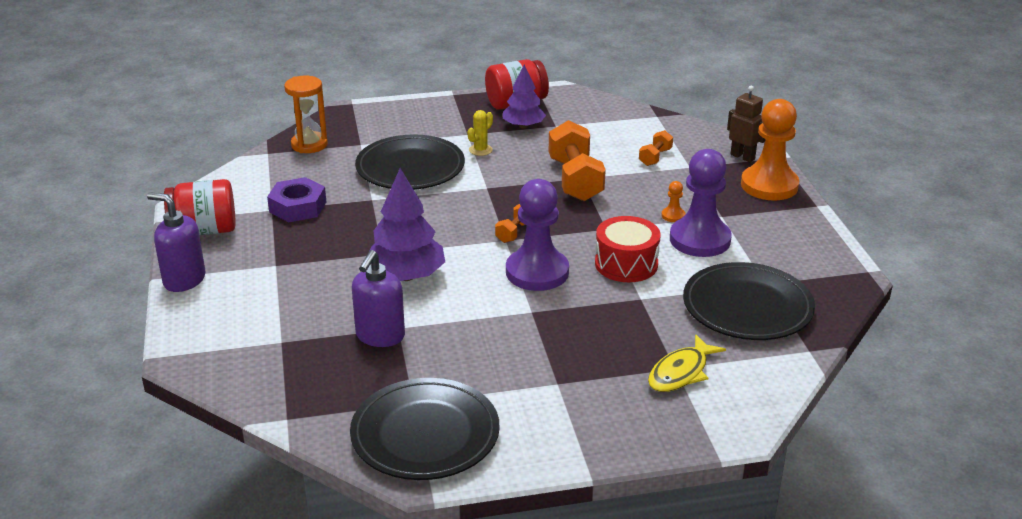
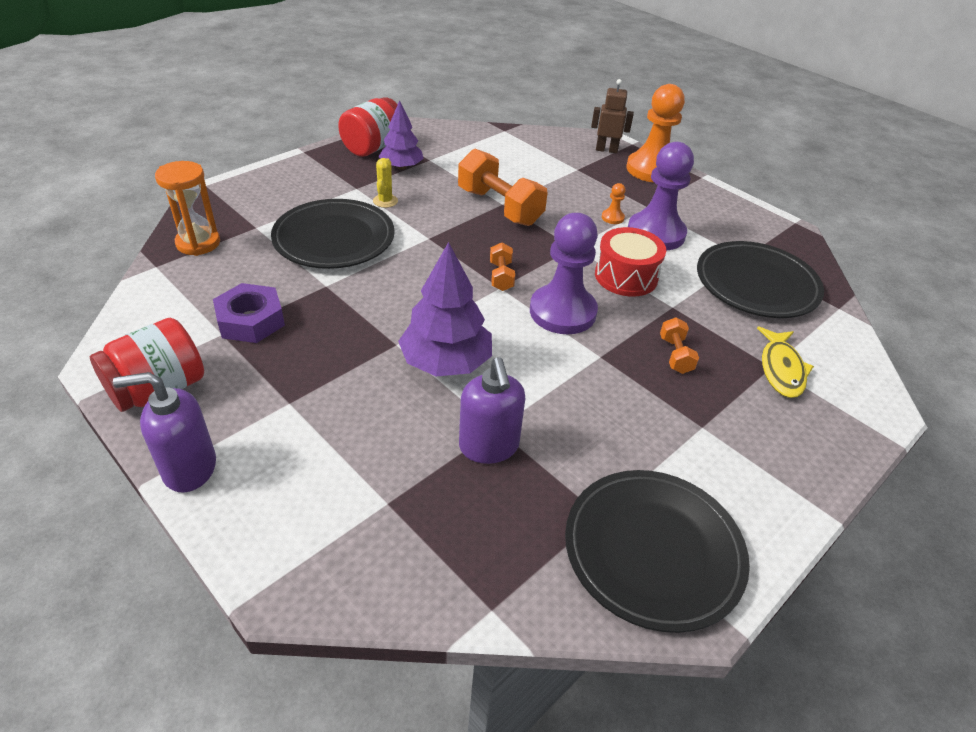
camera: 35 degrees left, 10 degrees up
(655, 157) = (542, 168): orange dumbbell -> orange dumbbell (675, 355)

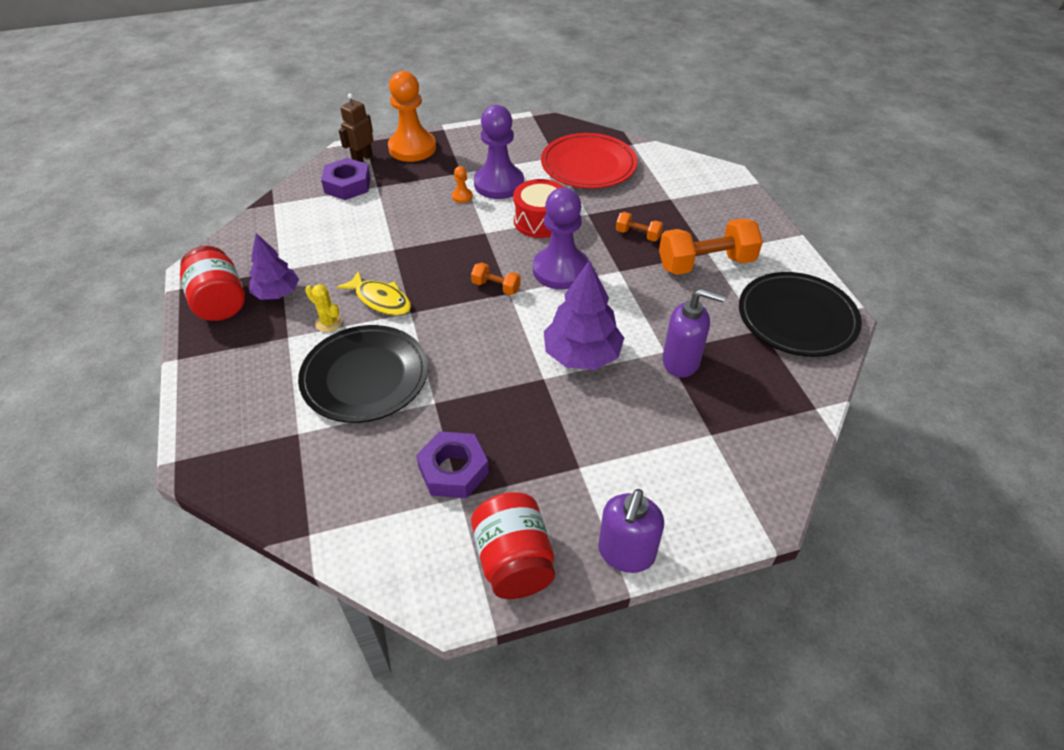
camera: 60 degrees left, 5 degrees up
(198, 243) = (292, 488): orange hourglass -> none
(499, 207) = (398, 253): orange dumbbell -> orange dumbbell (706, 264)
(563, 154) = (347, 185): none -> purple nut
(756, 284) = (588, 165): black plate -> red plate
(781, 369) = (675, 196): yellow fish -> yellow fish (380, 300)

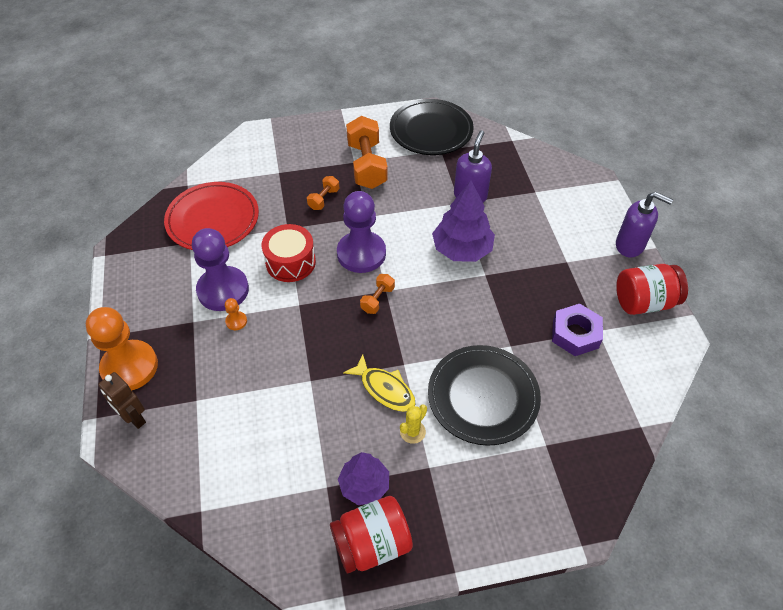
camera: 85 degrees left, 5 degrees up
(347, 185) = (185, 431): purple nut -> none
(380, 300) = (384, 389): yellow fish -> yellow fish turned 90 degrees clockwise

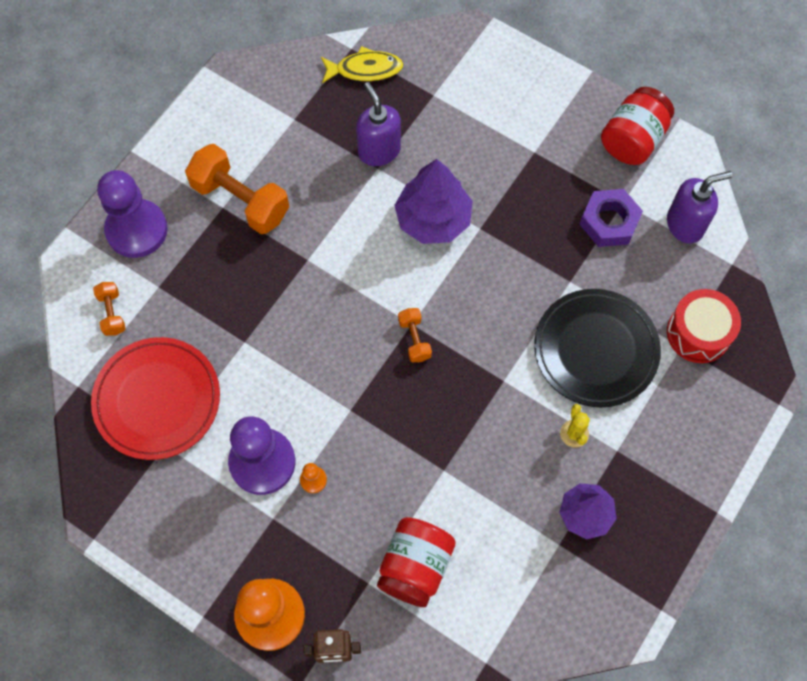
camera: 45 degrees left, 15 degrees up
(290, 262) = (291, 375): red drum -> red drum (698, 333)
(324, 199) = (242, 277): orange dumbbell -> orange dumbbell (112, 313)
(361, 253) = (347, 305): purple pawn -> purple pawn (136, 230)
(372, 543) = (639, 552): red jar -> red jar (415, 566)
(384, 389) = (513, 418): yellow fish -> yellow fish (365, 69)
(431, 131) = (259, 102): black plate -> none
(630, 245) = (570, 87): purple soap dispenser -> purple soap dispenser (685, 224)

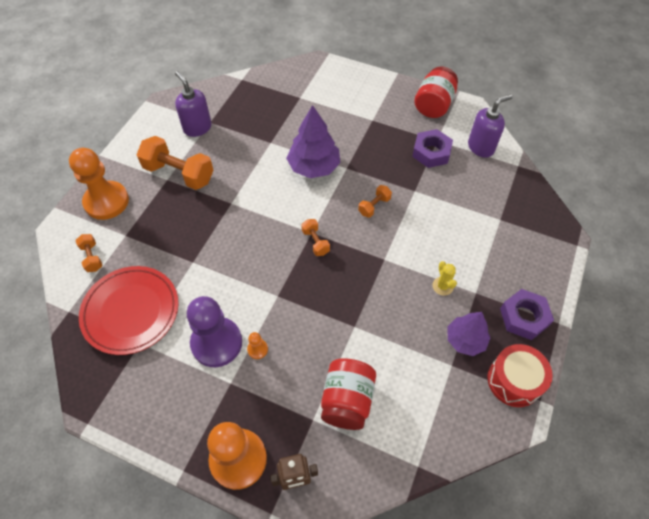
camera: 10 degrees left, 10 degrees down
(136, 230) = (106, 201): purple pawn -> orange pawn
(365, 69) = (252, 89): yellow fish -> none
(379, 150) = (270, 132): purple soap dispenser -> purple soap dispenser (197, 128)
(507, 297) = (374, 206): none -> orange dumbbell
(595, 350) = (443, 230): black plate -> none
(672, 496) = (524, 317): none -> purple nut
(698, 333) = (509, 209): red drum -> red drum (514, 380)

